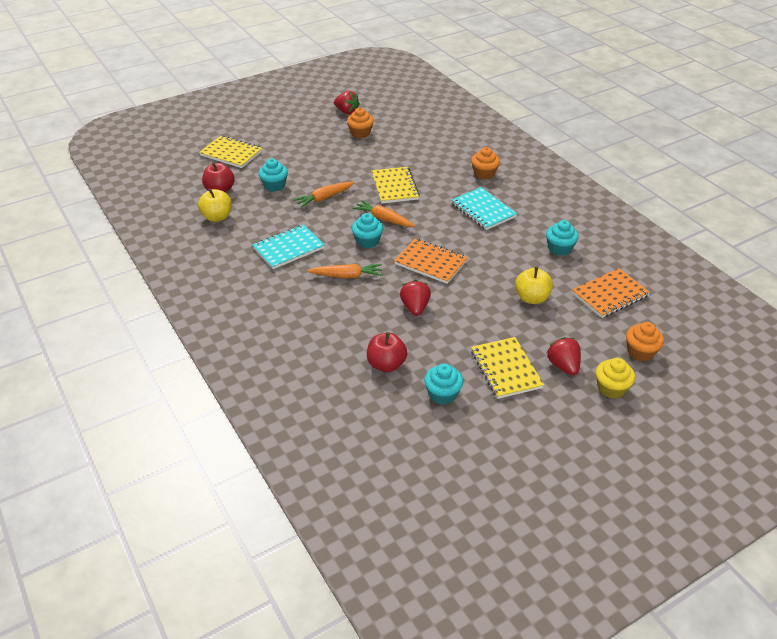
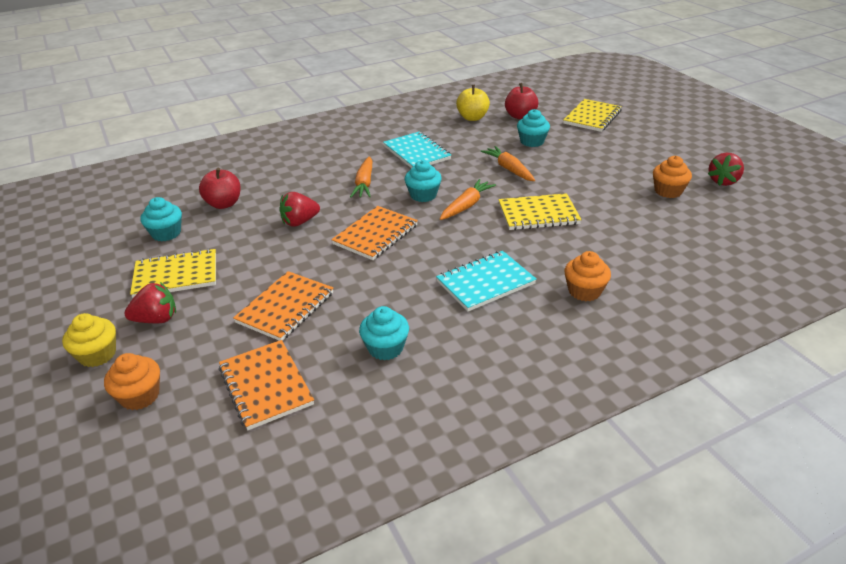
camera: 95 degrees right, 5 degrees down
(415, 307) = (300, 222): red strawberry -> red strawberry turned 150 degrees clockwise
(531, 298) = (285, 308): yellow apple -> orange notebook

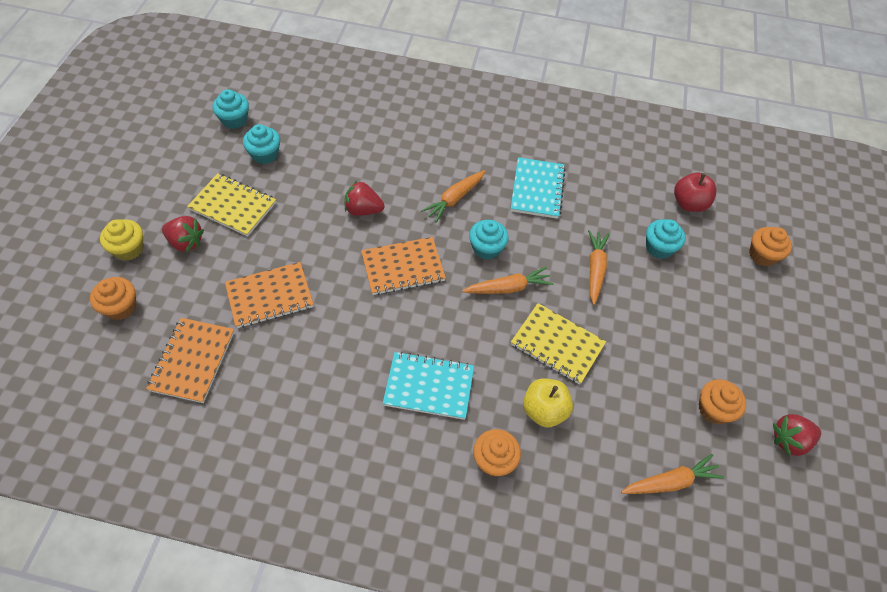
camera: 35 degrees right, 20 degrees up
(224, 204) = (330, 148): red apple -> none
(385, 348) = (294, 391): turquoise cupcake -> turquoise cupcake (234, 120)
(472, 118) = (639, 175): yellow apple -> yellow apple (544, 410)
(592, 117) = (762, 255): yellow notebook -> orange cupcake
(696, 235) = (670, 482): none -> orange carrot

